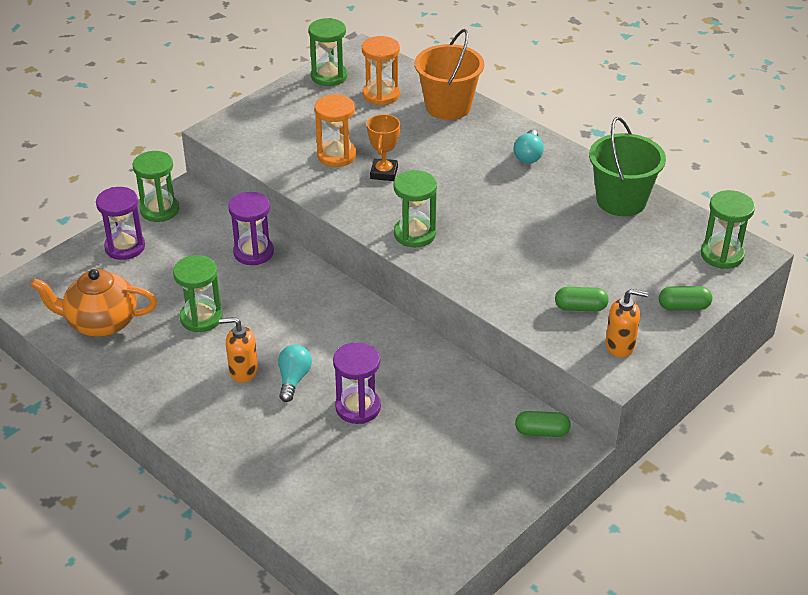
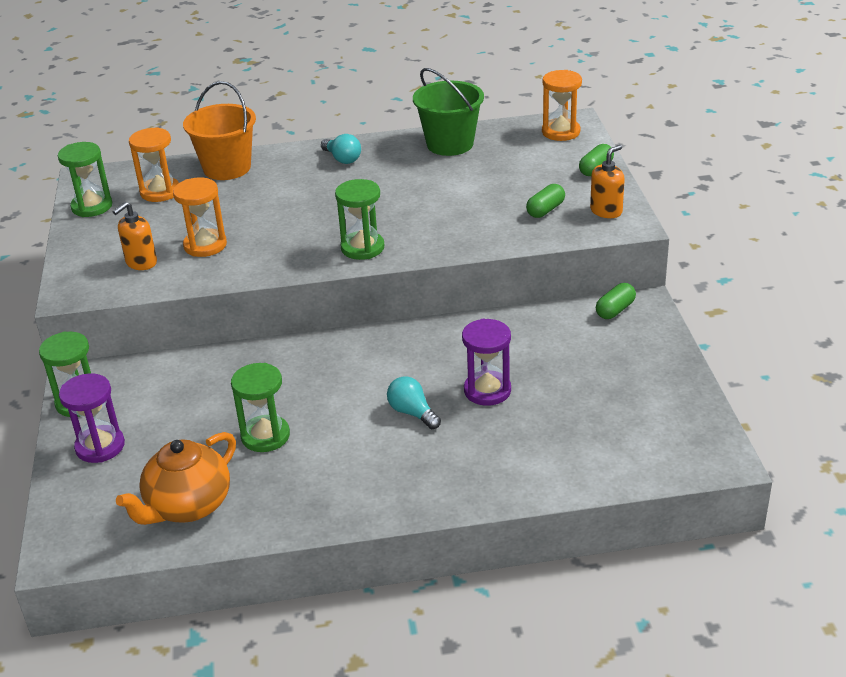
camera: 50 degrees left, 5 degrees down
(243, 371) = (366, 438): orange soap dispenser -> orange soap dispenser (141, 263)
(253, 252) = (220, 368): purple hourglass -> none
(384, 173) = (264, 231): orange trophy -> none
(722, 255) = (561, 132): green hourglass -> orange hourglass

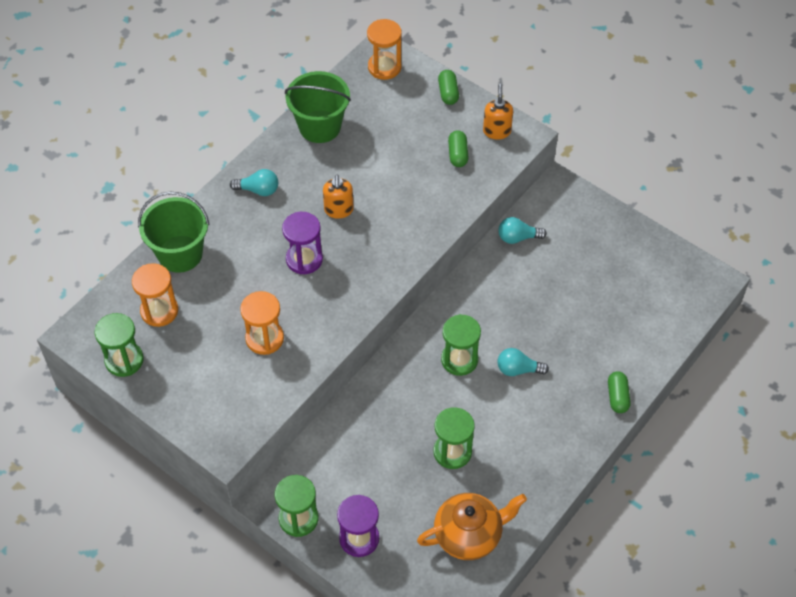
camera: 45 degrees left, 20 degrees up
(141, 263) = (239, 385): orange soap dispenser -> orange soap dispenser (338, 210)
(188, 506) = (469, 535): orange teapot -> orange teapot turned 105 degrees counterclockwise
(227, 168) = (180, 254): orange bucket -> green bucket
(362, 248) = (378, 268): green hourglass -> green hourglass (459, 360)
(487, 390) = (542, 321): purple hourglass -> purple hourglass (304, 259)
(550, 320) = (518, 237): none -> turquoise light bulb
(615, 310) = (547, 202): green capsule -> green capsule (617, 397)

